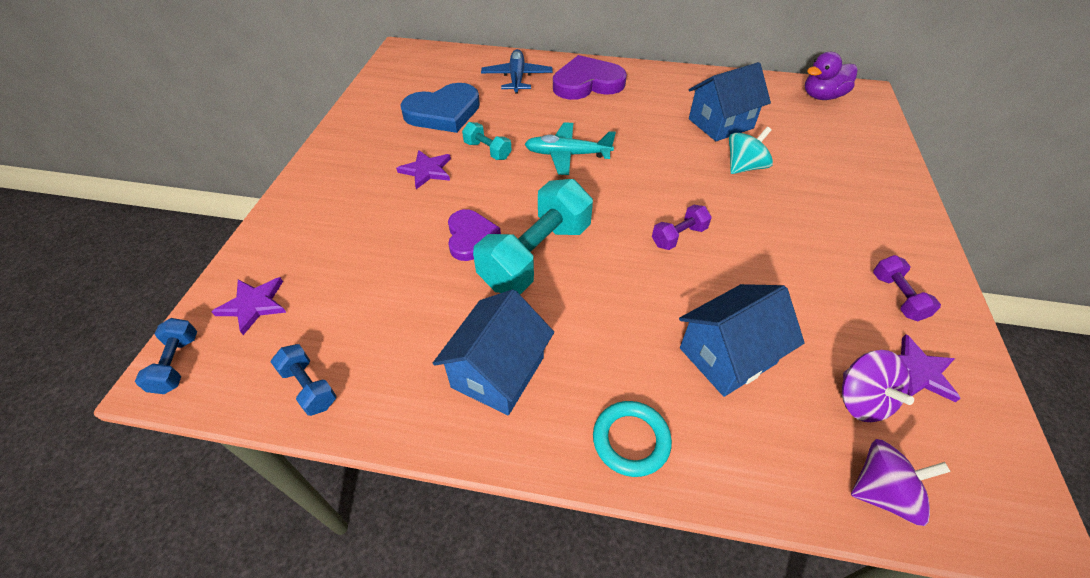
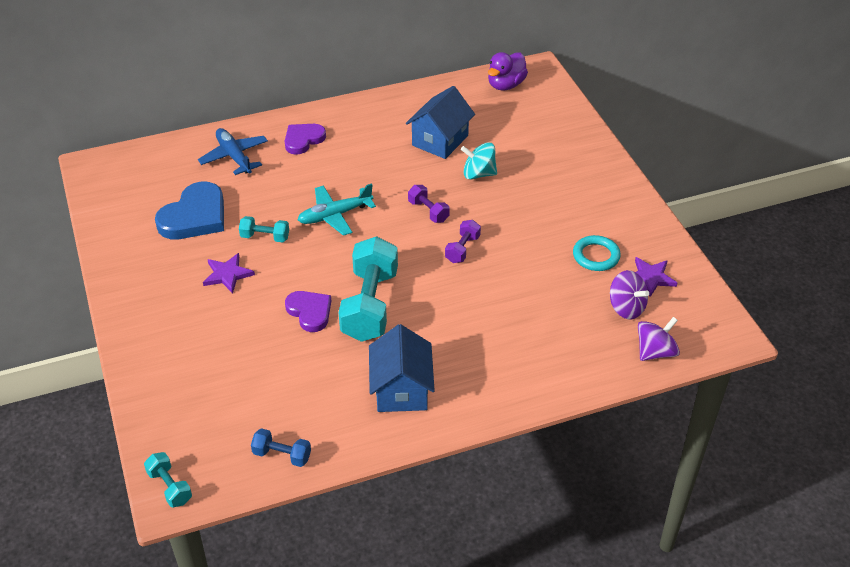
camera: 30 degrees left, 5 degrees down
(177, 364) = (170, 487): blue dumbbell -> turquoise dumbbell
(254, 305) = (186, 428): purple star -> none
(587, 83) = (303, 140): purple heart -> purple heart, size x0.63
(631, 440) = (509, 389): turquoise ring -> turquoise ring (596, 256)
(727, 356) = (538, 316): blue house -> none
(744, 167) = (478, 174): turquoise spinning top -> turquoise spinning top turned 105 degrees counterclockwise
(897, 297) = (622, 234): purple dumbbell -> purple dumbbell (428, 211)

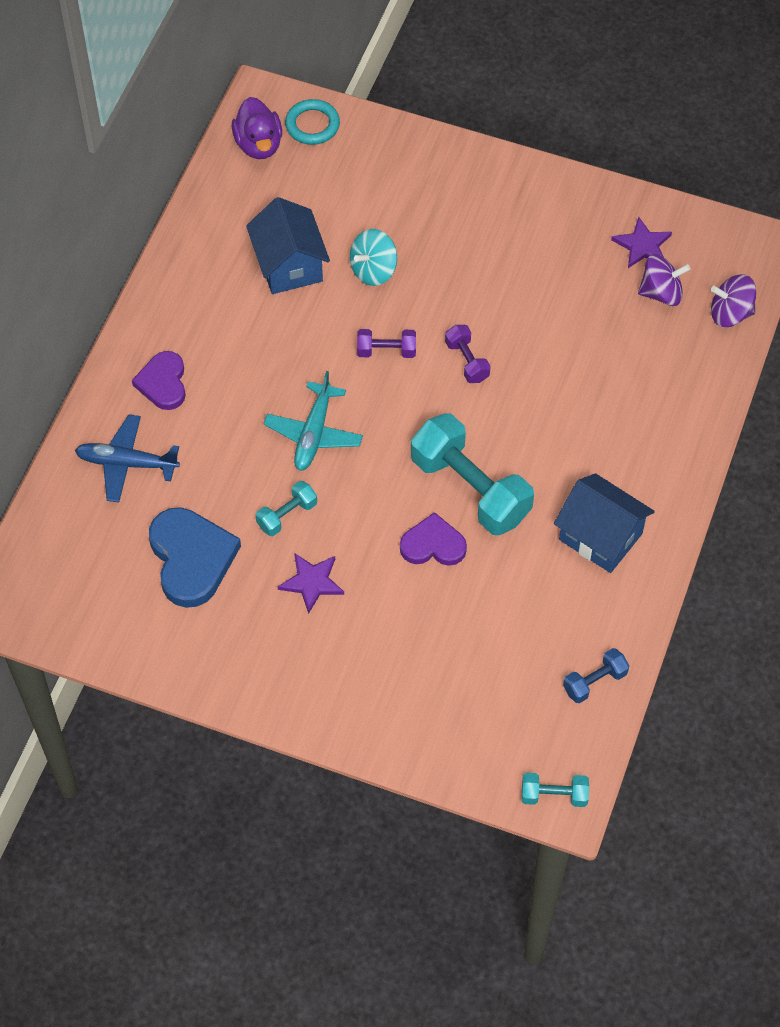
camera: 50 degrees left, 15 degrees up
(596, 256) = (577, 264): turquoise ring -> turquoise ring (312, 125)
(655, 352) = (730, 313): purple spinning top -> purple spinning top turned 90 degrees counterclockwise

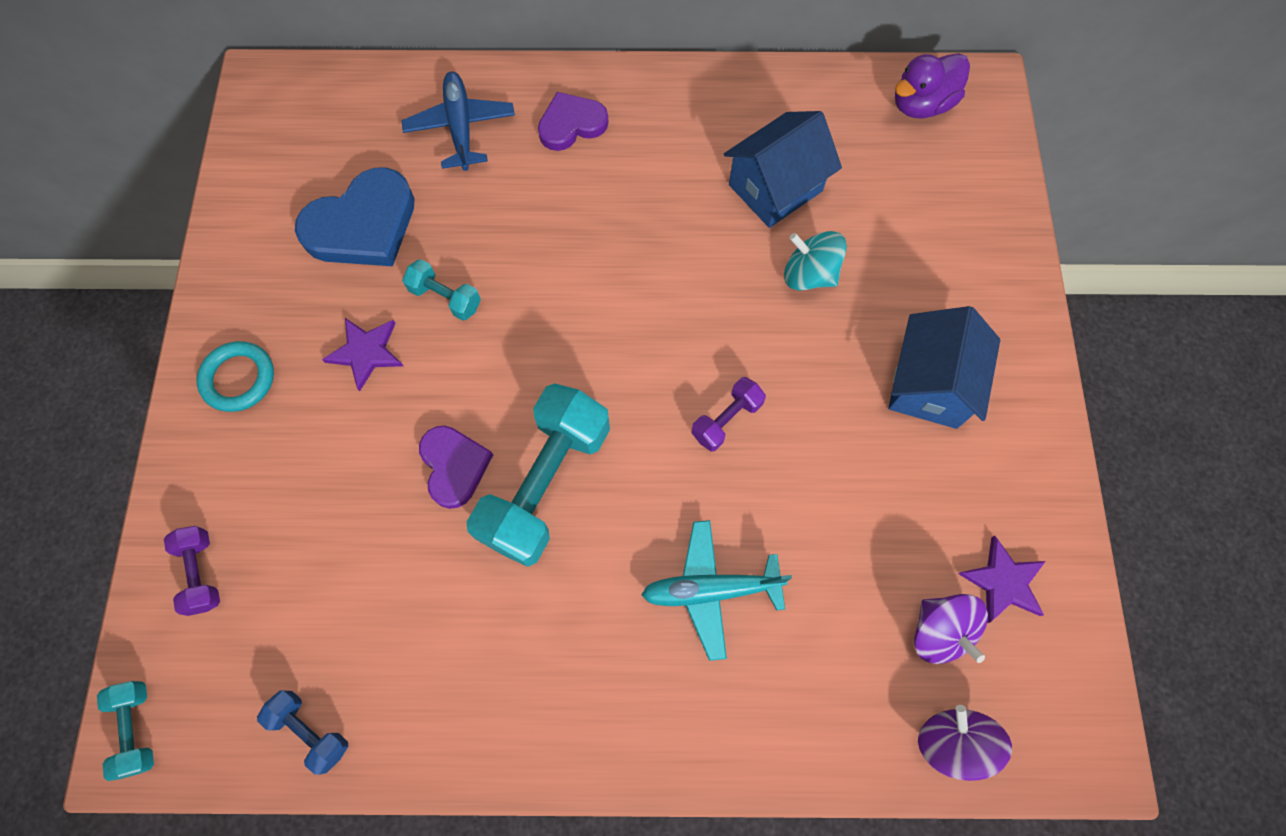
camera: 70 degrees right, 10 degrees up
(312, 125) = (977, 146): turquoise ring -> turquoise ring (238, 379)
(313, 434) = (561, 288): turquoise plane -> turquoise plane (710, 590)
(386, 351) = (703, 326): purple dumbbell -> purple dumbbell (202, 573)
(600, 536) = (528, 669): blue house -> blue house (929, 384)

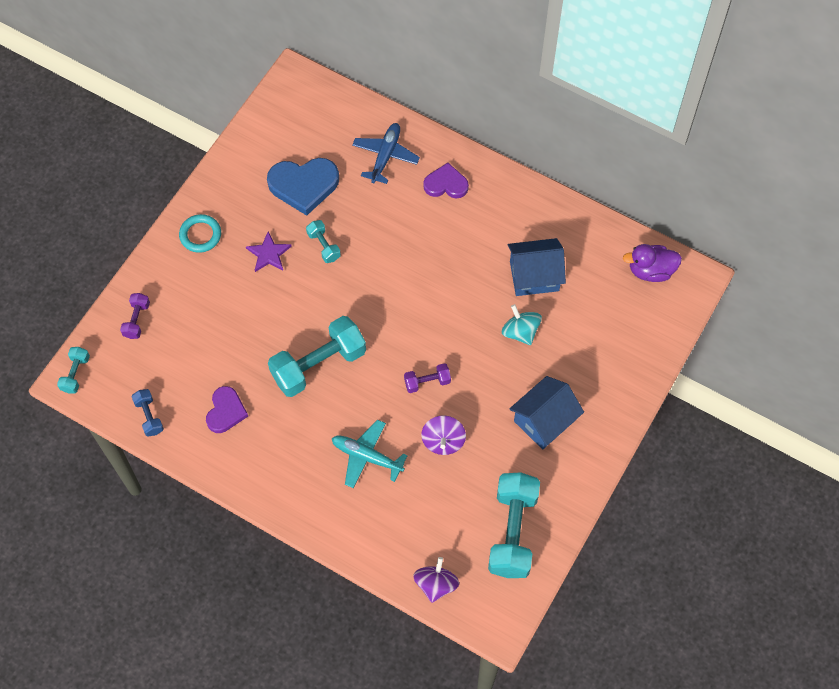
camera: 30 degrees right, 5 degrees down
(454, 466) = (279, 333): purple heart -> purple heart (226, 411)
(939, 631) = (464, 535): purple spinning top -> purple spinning top (443, 441)
(1003, 582) = (512, 532): purple star -> turquoise dumbbell

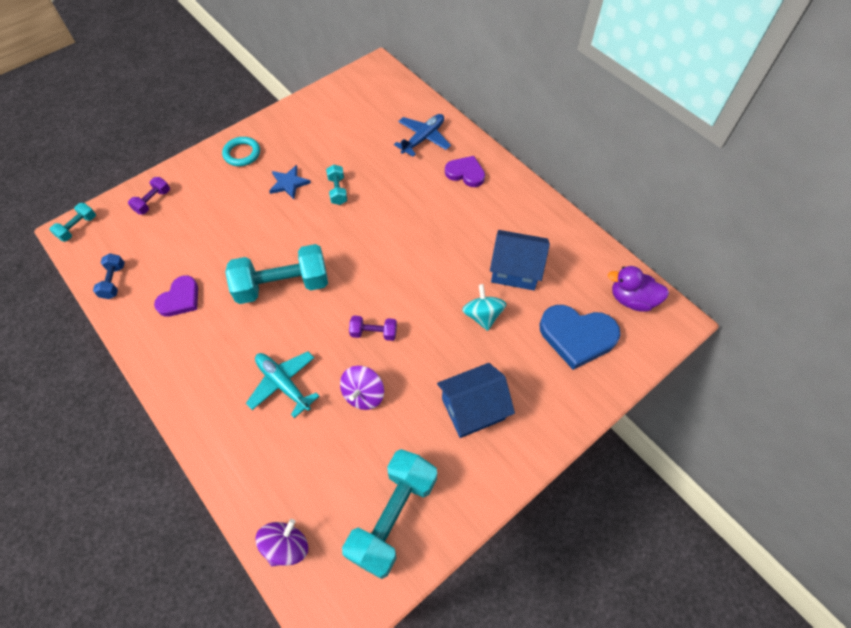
camera: 20 degrees right, 5 degrees down
(268, 254) = (289, 183): purple star -> blue star
(304, 185) = (345, 141): blue heart -> blue heart (577, 336)

